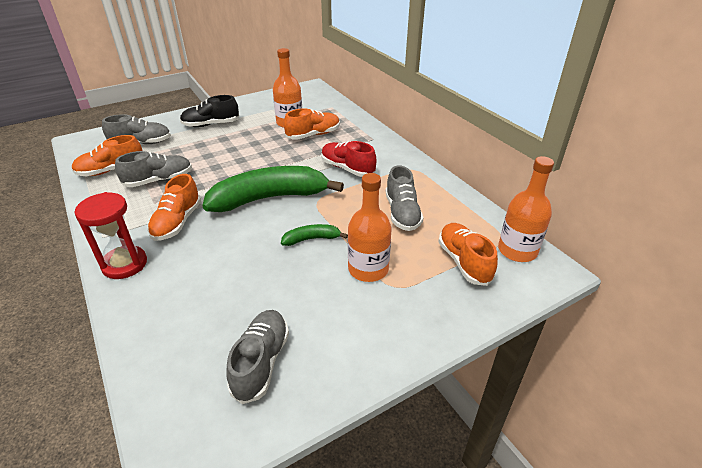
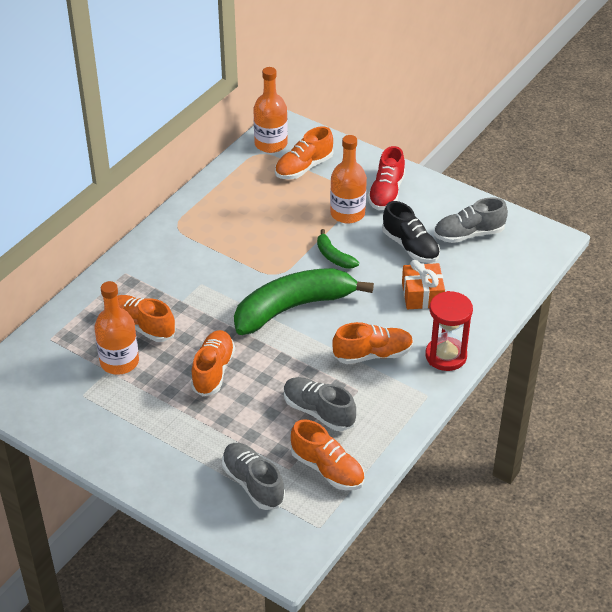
camera: 115 degrees left, 5 degrees up
(209, 279) = (422, 295): none -> orange gift
(211, 124) = (165, 440): black shoe -> black shoe (410, 247)
(245, 150) = (213, 371): none -> orange shoe
(270, 198) = (293, 308): green banana -> green banana turned 105 degrees clockwise
(347, 168) = (204, 272): red shoe -> red shoe (386, 193)
(402, 213) = (260, 214): grey shoe -> none

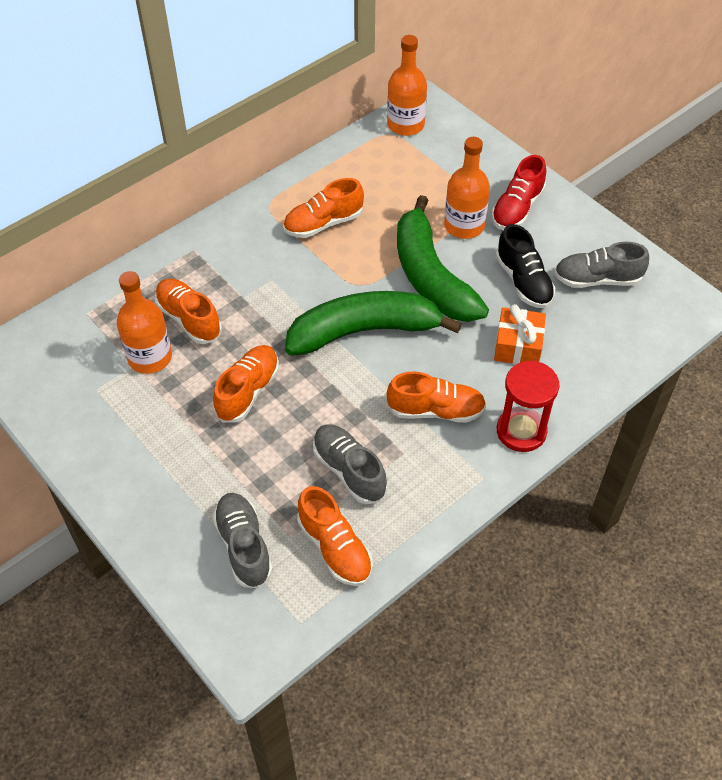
camera: 15 degrees right, 10 degrees up
(303, 168) = (433, 160): orange shoe -> orange shoe (323, 223)
(334, 256) = (431, 276): green banana -> green banana, size x2.27

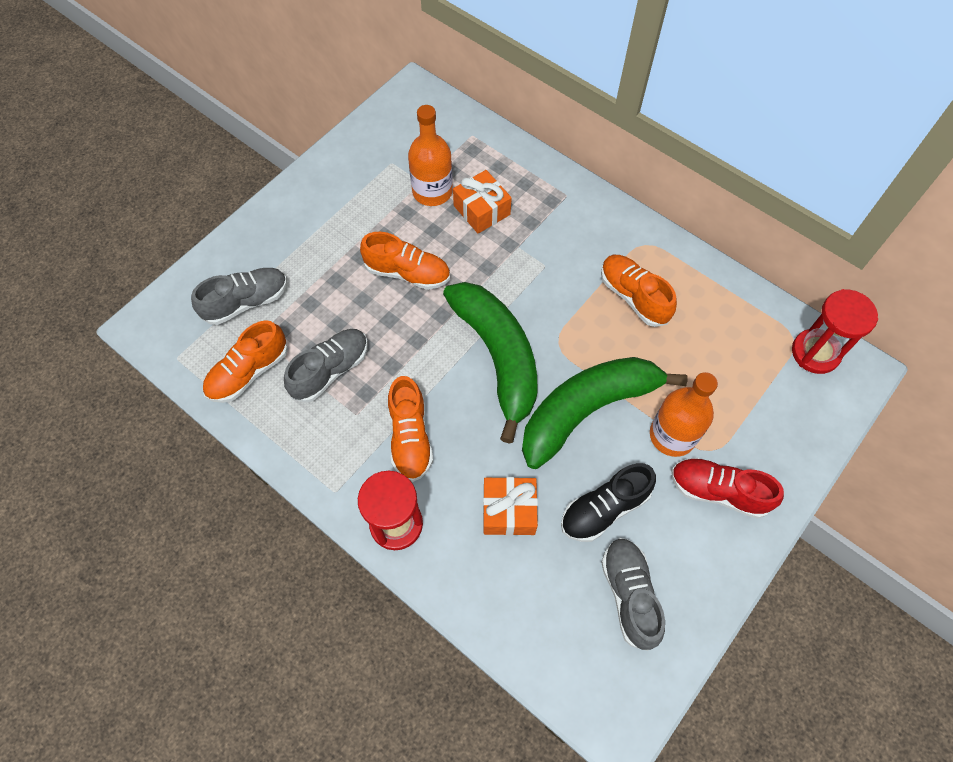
camera: 80 degrees right, 10 degrees up
(189, 319) = (481, 210): orange shoe -> orange gift
(405, 125) = (815, 353): orange bottle -> red hourglass

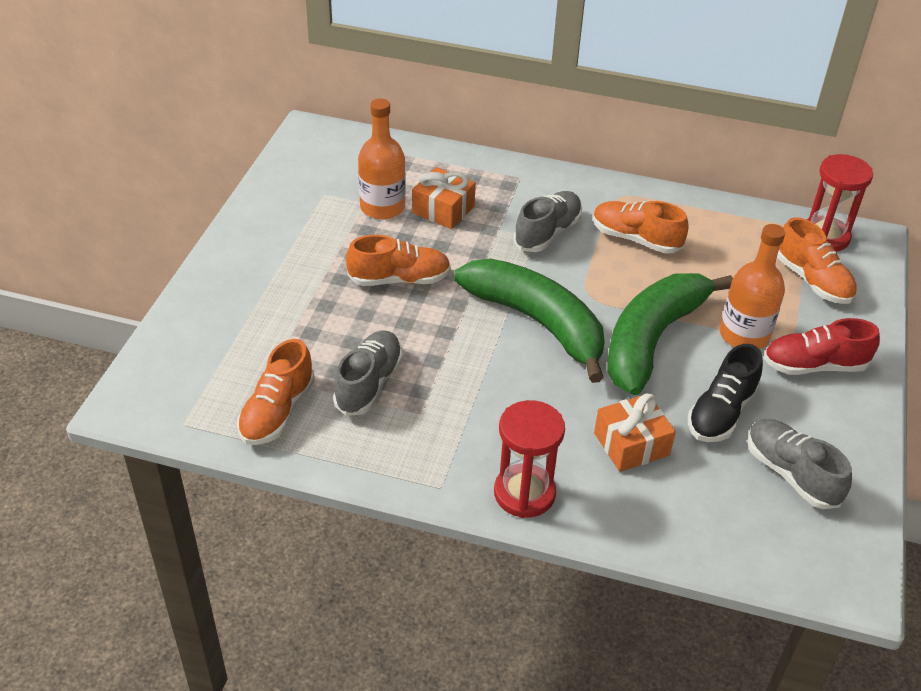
camera: 25 degrees left, 20 degrees down
(246, 302) = (236, 351): grey shoe -> grey shoe (547, 233)
(410, 437) = (491, 415): orange shoe -> orange shoe (812, 280)

